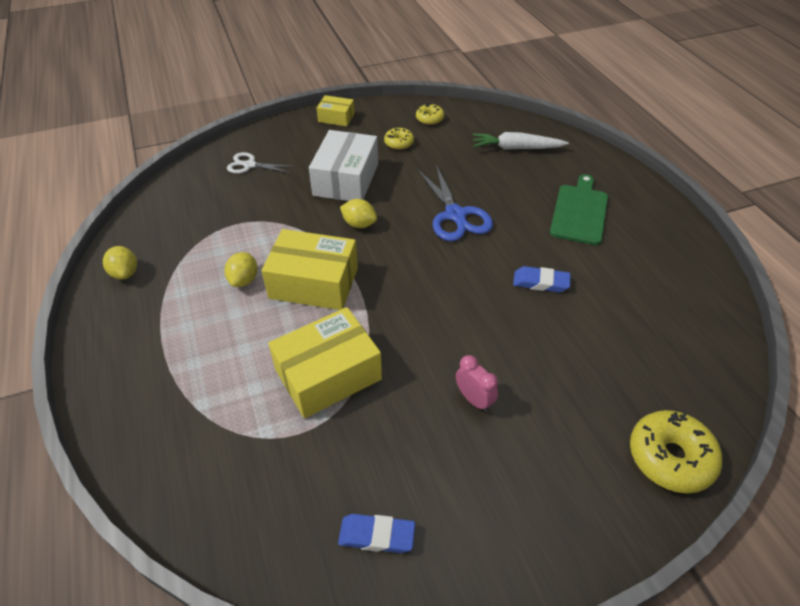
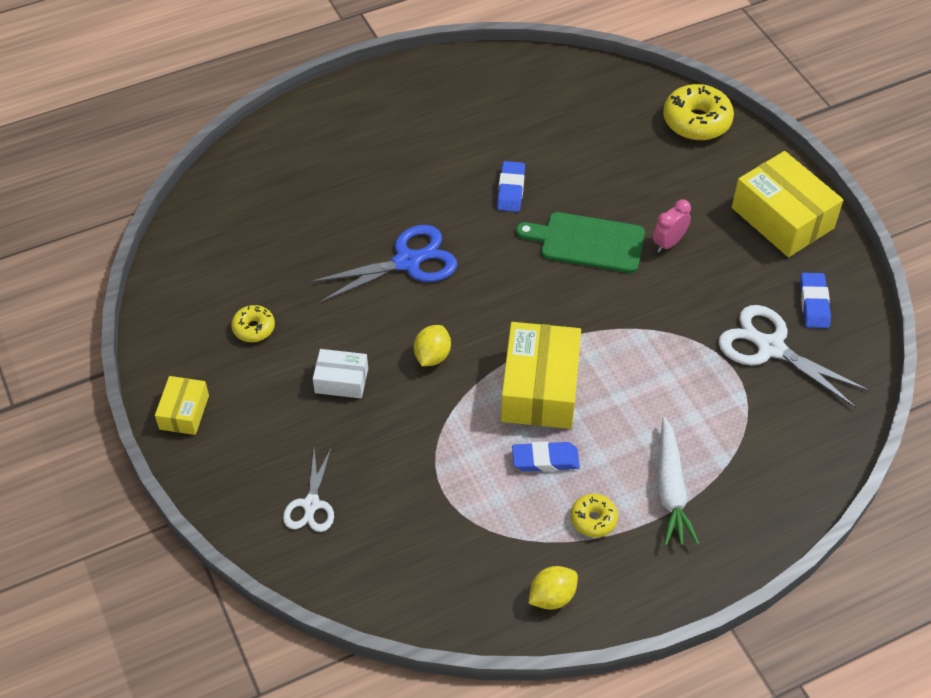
camera: 95 degrees left, 5 degrees up
(244, 280) = (545, 460): yellow lemon -> blue eraser
(321, 473) = (770, 348): none -> white scissors
(328, 374) = (664, 357): yellow box -> yellow box (782, 218)
(346, 179) = (341, 380): white box -> white box, size x0.53
(429, 119) = (191, 296): yellow donut -> yellow donut (593, 519)
(516, 148) = (265, 202): white carrot -> white carrot (671, 490)
(579, 212) = (392, 151): green cutting board -> green cutting board (587, 242)

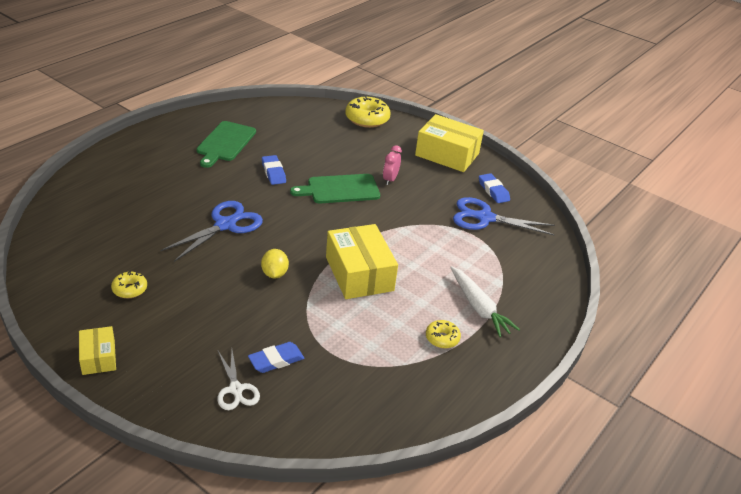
camera: 30 degrees left, 15 degrees down
(341, 380) = (216, 304): white box -> none
(470, 121) = (225, 143): none -> green cutting board
(545, 460) = (388, 313): blue eraser -> blue eraser (276, 360)
(552, 597) = (445, 393): yellow lemon -> none
(770, 348) = (485, 218): white scissors -> blue scissors

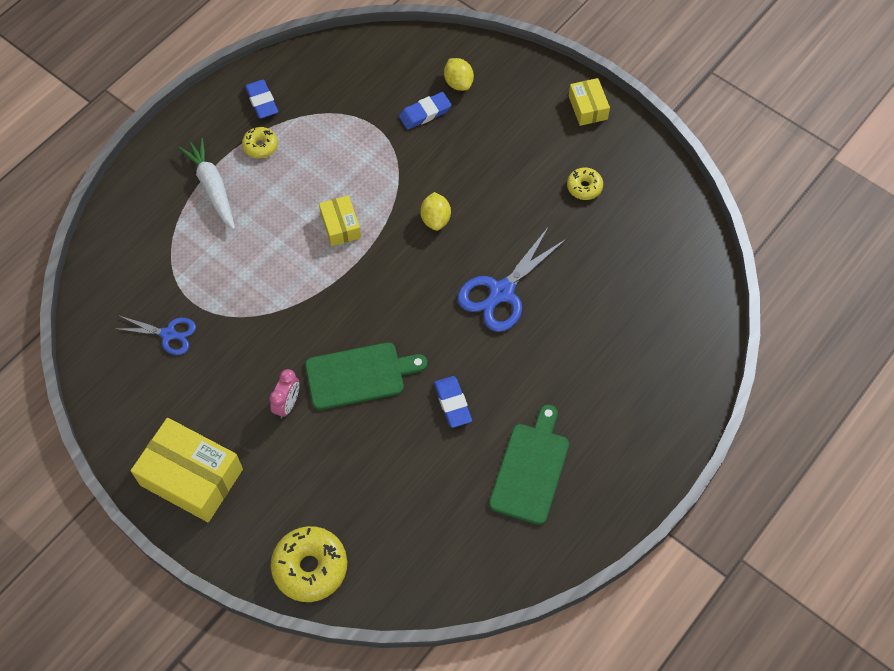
camera: 175 degrees left, 25 degrees up
(236, 389) = (458, 83): white scissors -> yellow lemon
(359, 274) = (340, 226): yellow box -> yellow box, size x0.53
(485, 218) = (168, 334): blue scissors -> blue scissors, size x0.61
(493, 191) = (141, 393): blue eraser -> blue eraser (262, 101)

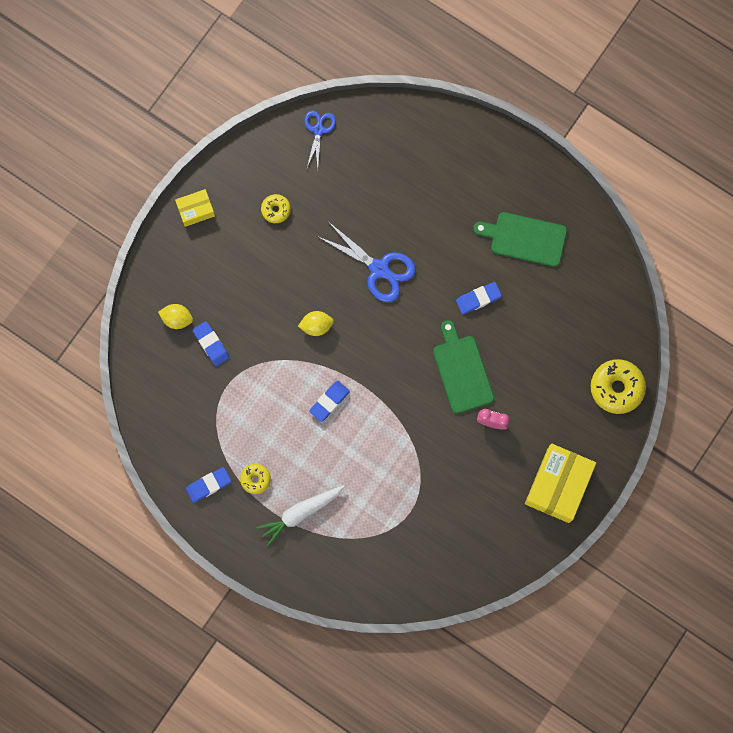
camera: 95 degrees left, 15 degrees up
(168, 334) = (441, 525): blue scissors -> blue scissors (318, 130)
(340, 226) = (329, 401): yellow box -> blue eraser
(458, 83) = (177, 319): yellow lemon -> yellow lemon turned 45 degrees clockwise

